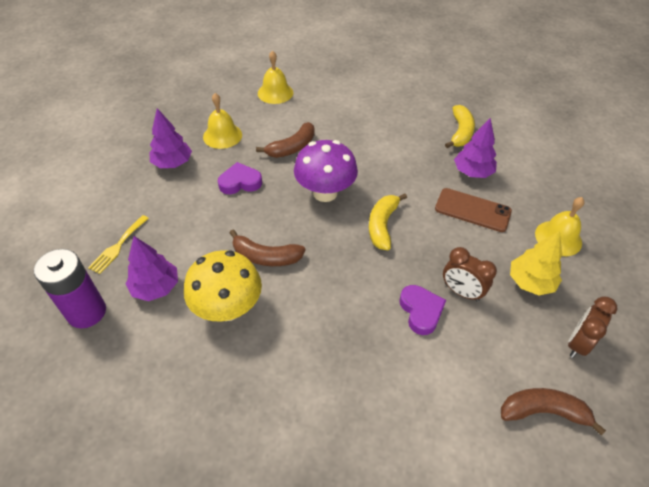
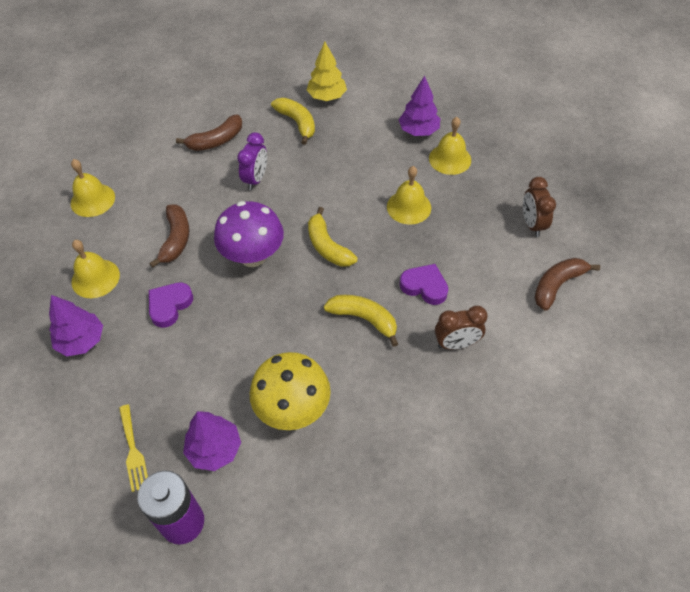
camera: 45 degrees left, 5 degrees up
(266, 257) = (271, 346): brown banana -> brown banana (216, 140)
(347, 294) = (364, 319): none -> yellow banana
(386, 148) = (256, 179): none -> purple clock
(461, 292) = (434, 250): brown clock -> brown clock (456, 344)
(472, 172) = (342, 151): purple tree -> purple tree (418, 131)
(472, 210) = (375, 182): brown phone -> none
(478, 246) = (409, 207): none -> yellow bell
(530, 282) = (466, 206): yellow tree -> yellow tree (327, 96)

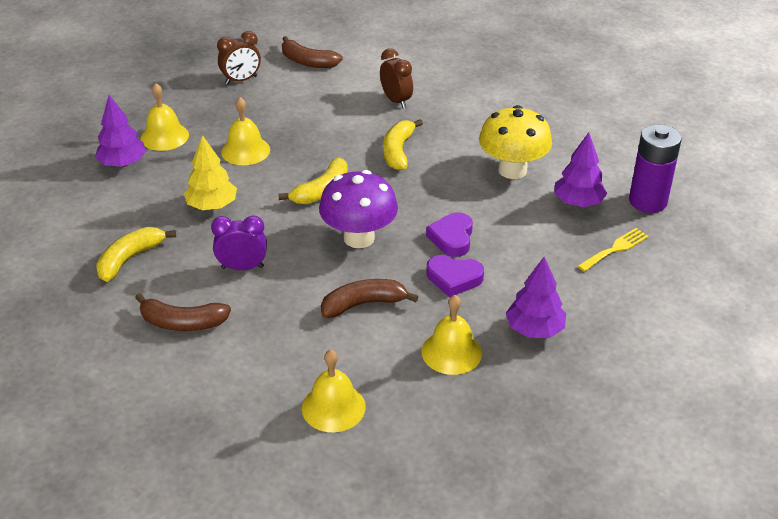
camera: 110 degrees left, 15 degrees down
(216, 140) = (182, 323): brown banana -> brown banana turned 150 degrees clockwise
(327, 96) = (71, 246): yellow tree -> yellow tree (212, 206)
(424, 286) = (343, 125): purple heart -> purple heart (452, 238)

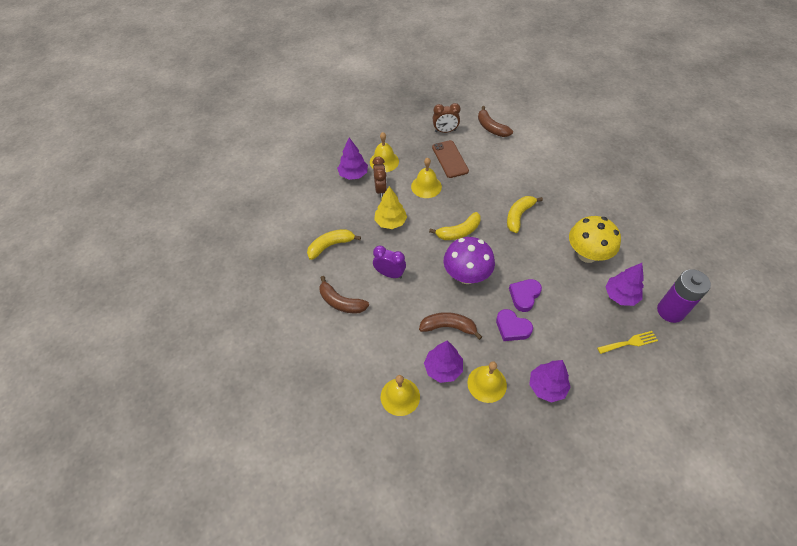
camera: 25 degrees right, 15 degrees up
(265, 111) = (450, 159): none -> brown phone
(380, 354) = (443, 368): none -> purple tree
(396, 101) = (534, 175): brown clock -> brown clock (380, 189)

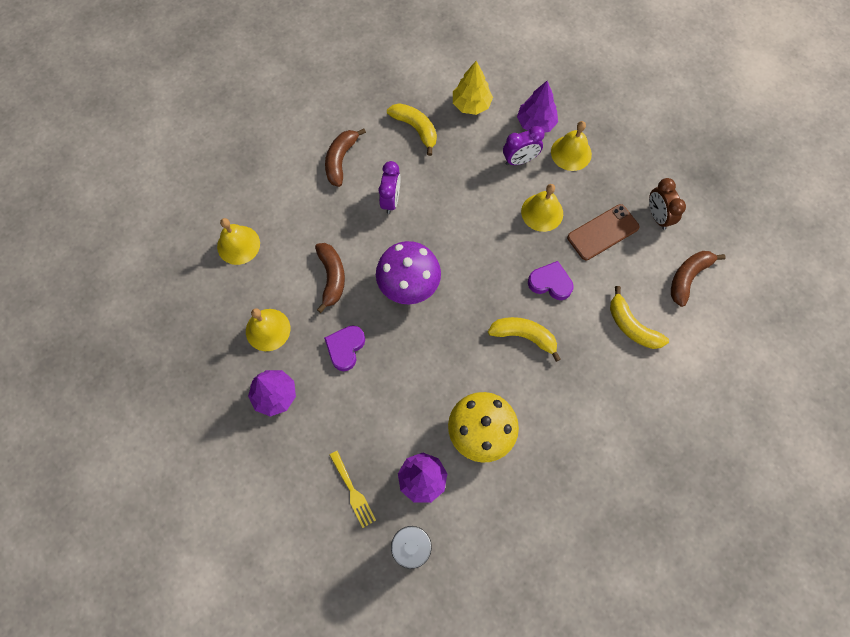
camera: 75 degrees right, 15 degrees up
(380, 189) = (520, 160): brown clock -> purple clock
(390, 222) = (469, 184): yellow tree -> yellow tree (471, 105)
(443, 368) = (278, 281): purple tree -> none
(459, 232) = (475, 265): yellow banana -> yellow banana (631, 326)
(524, 296) = (394, 357): purple heart -> purple heart (550, 283)

